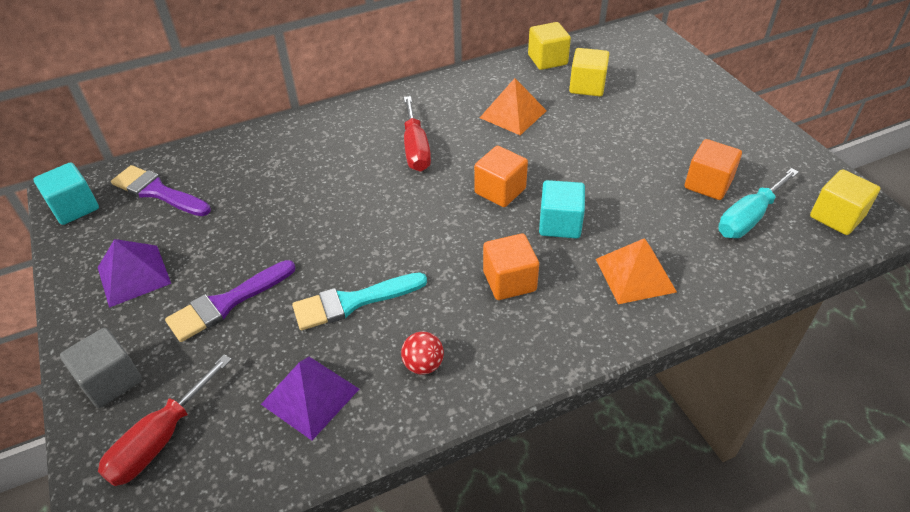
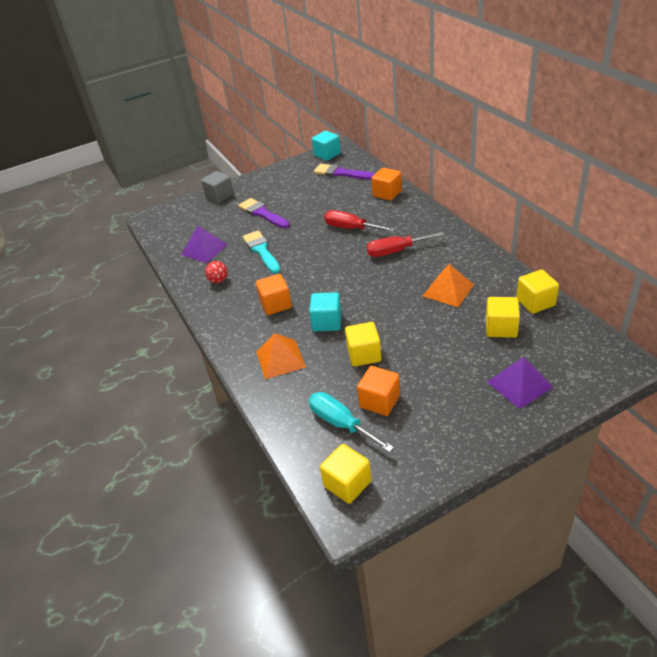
camera: 90 degrees right, 5 degrees down
(134, 275) = (281, 184): purple pyramid -> purple pyramid (519, 384)
(158, 192) = (341, 173): purple brush -> purple brush turned 90 degrees counterclockwise
(160, 439) = (188, 216): red screwdriver -> red screwdriver (351, 228)
(500, 191) = (357, 292): orange cube -> orange cube (387, 194)
(627, 192) = (364, 354): none -> yellow cube

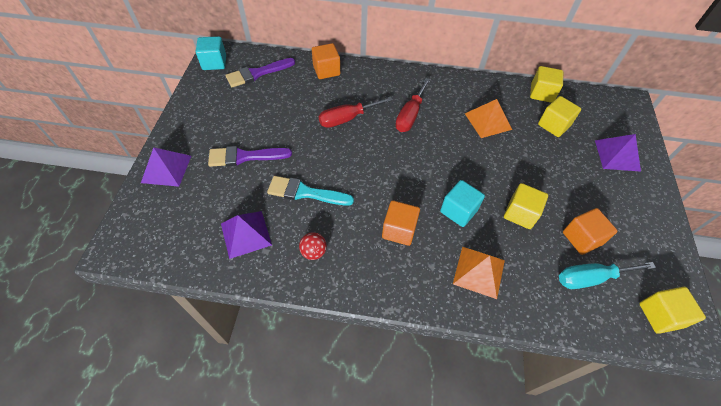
camera: 60 degrees left, 15 degrees up
(219, 196) = (166, 169): grey cube -> purple pyramid

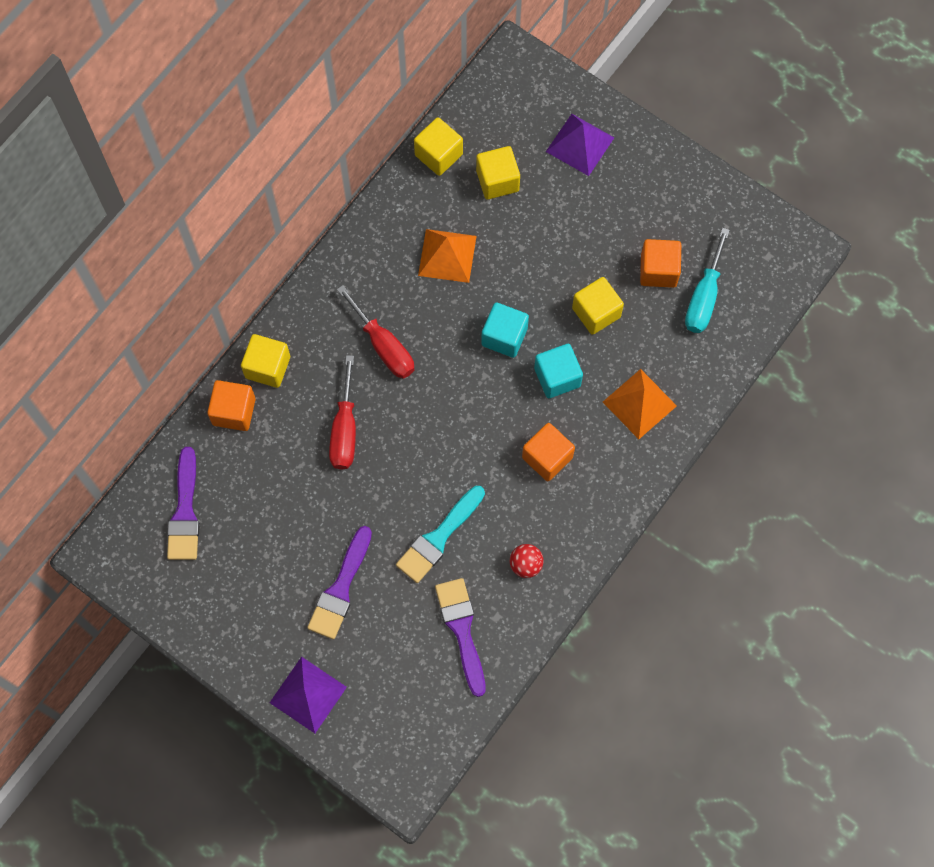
camera: 60 degrees left, 15 degrees up
(214, 63) = (124, 565): turquoise cube -> turquoise cube (504, 336)
(245, 234) = (462, 630): purple pyramid -> purple brush
(660, 315) = (771, 262): yellow cube -> yellow cube (267, 367)

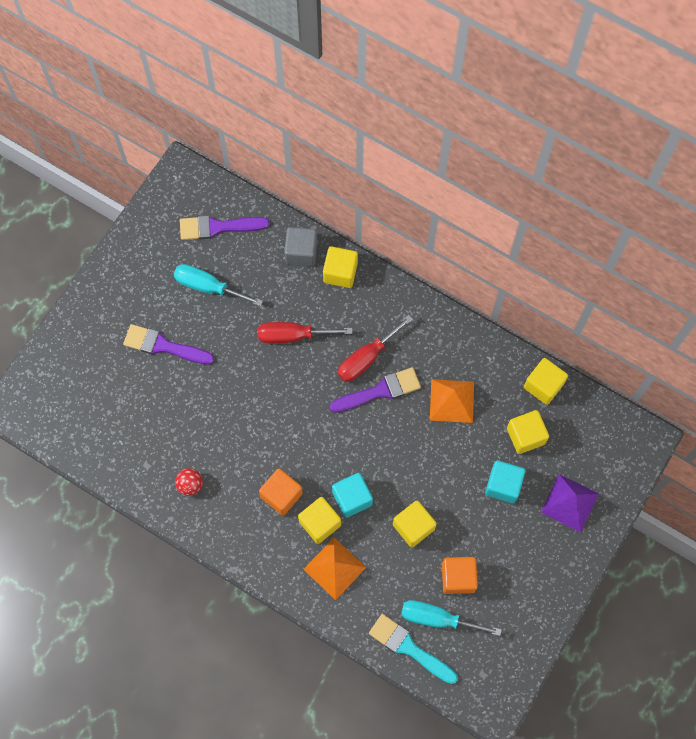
camera: 85 degrees right, 0 degrees up
(234, 411) = (301, 252): orange cube -> grey cube
(266, 529) = (208, 287): none -> turquoise screwdriver
(308, 694) = (81, 331): purple pyramid -> none
(439, 537) = (209, 415): turquoise brush -> turquoise brush (409, 648)
(462, 630) = (134, 440): purple brush -> purple brush (379, 391)
(504, 336) = (384, 452): turquoise cube -> turquoise cube (503, 485)
(584, 416) = (320, 523): none -> yellow cube

